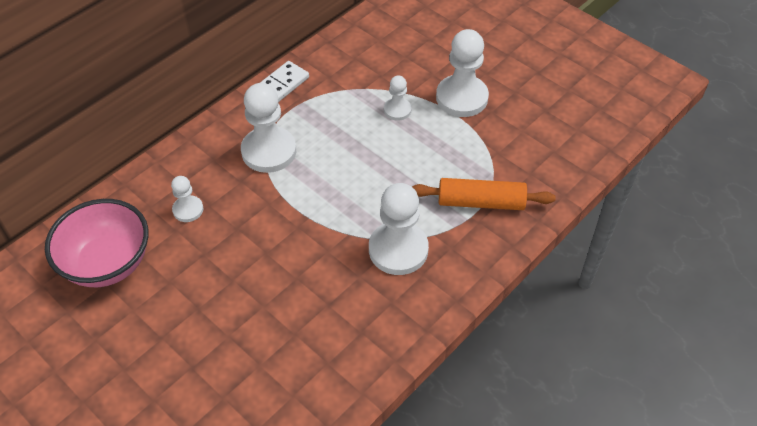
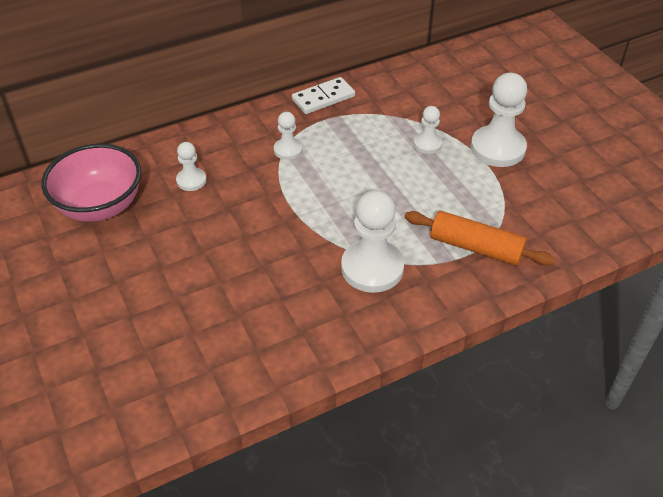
camera: 20 degrees right, 5 degrees down
(269, 151) = (288, 150): white pawn -> white pawn, size x0.53

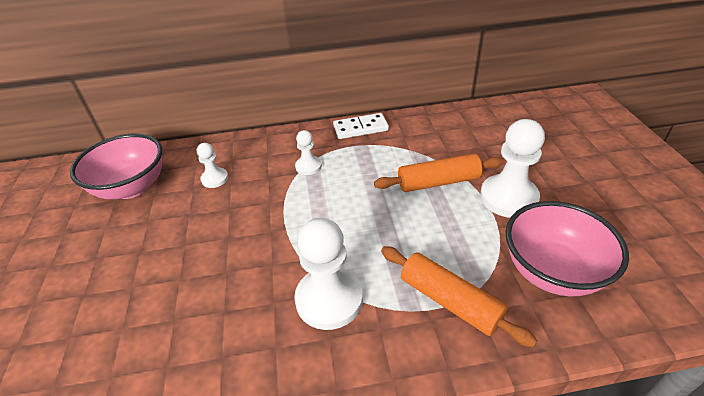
camera: 20 degrees right, 5 degrees down
(427, 144) = (438, 182): white pawn -> orange rolling pin
(551, 206) = (552, 271): none -> pink bowl

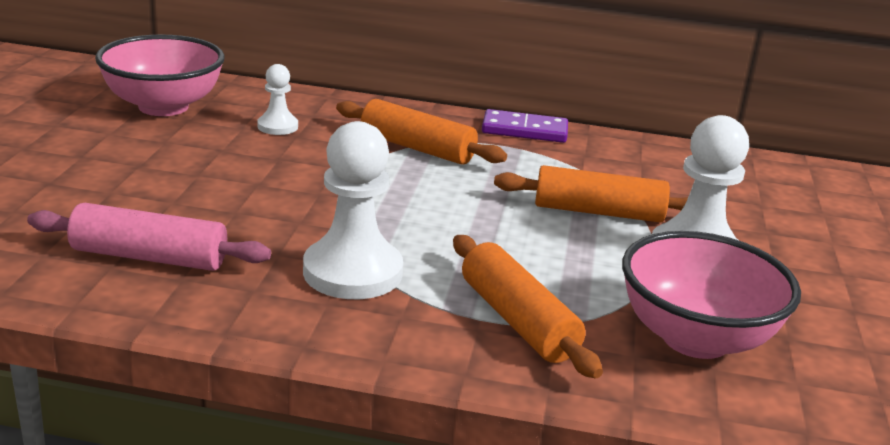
camera: 15 degrees right, 15 degrees down
(189, 344) = (150, 257): none -> pink rolling pin
(308, 166) = (417, 148): white pawn -> orange rolling pin
(360, 128) = (524, 130): white domino -> purple domino

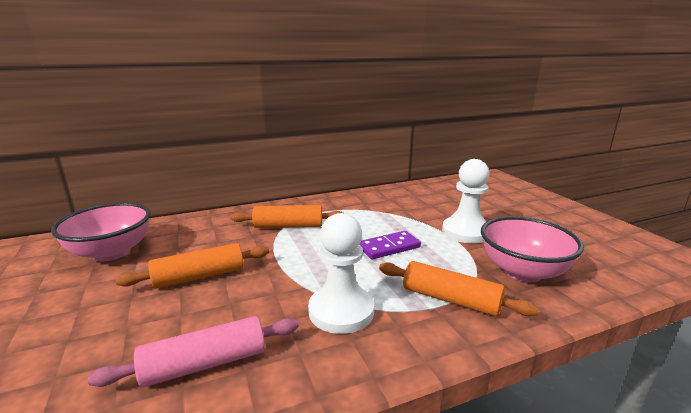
camera: 30 degrees left, 5 degrees down
(277, 126) = (199, 240): white pawn -> none
(524, 130) = (326, 201): purple domino -> purple domino (389, 247)
(598, 212) = (405, 227): orange rolling pin -> orange rolling pin (199, 276)

